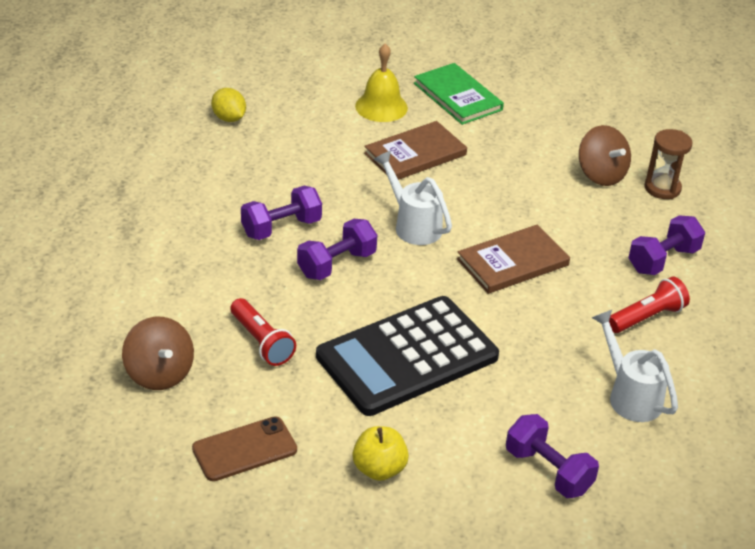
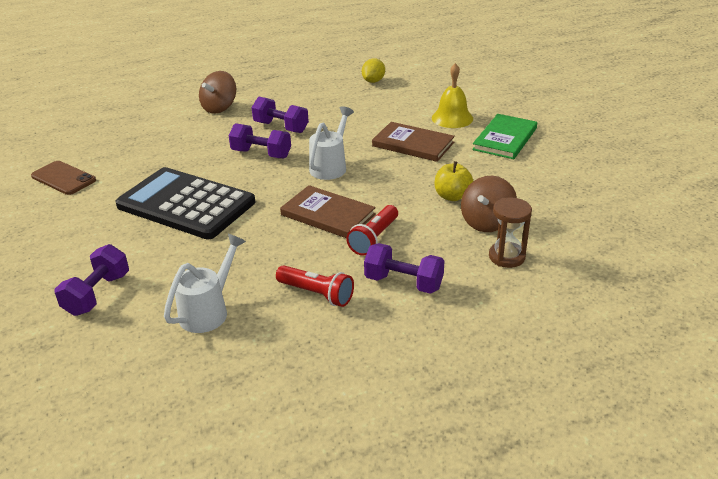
camera: 65 degrees right, 5 degrees down
(159, 373) = (115, 136): brown spinning top -> brown spinning top (219, 108)
(262, 342) = (165, 154): red flashlight -> red flashlight (374, 239)
(379, 469) = (67, 226): yellow apple -> yellow apple (452, 196)

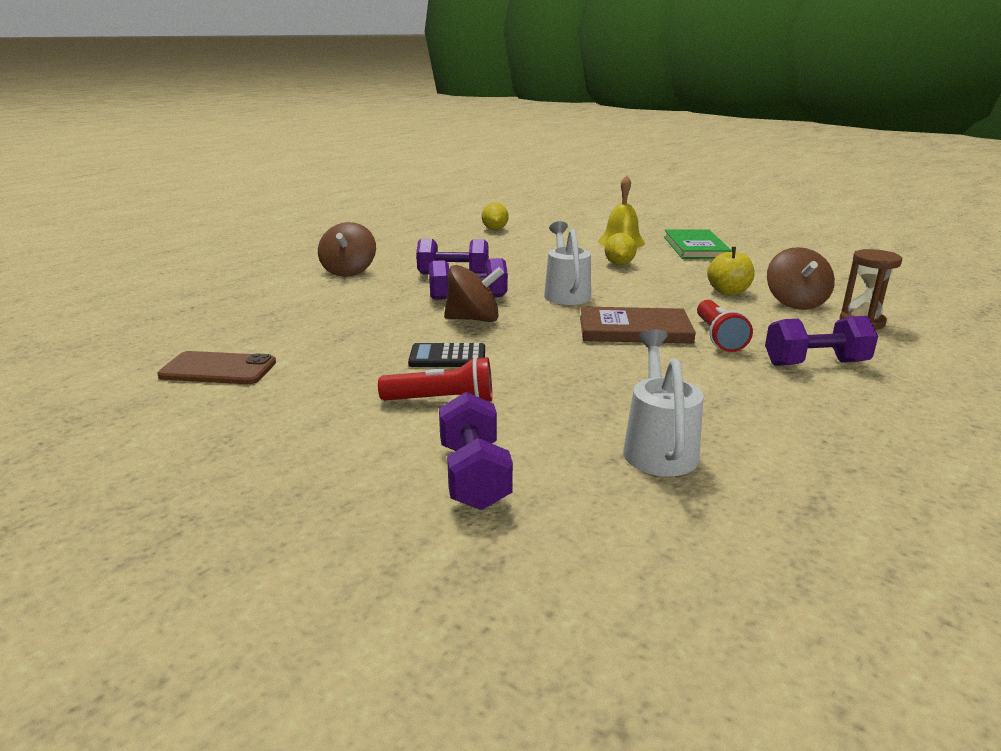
camera: 30 degrees left, 10 degrees down
(186, 204) = (447, 357): black calculator -> black calculator, size x0.42
(240, 175) = (473, 319): none -> brown spinning top
(317, 294) = (750, 396): red flashlight -> red flashlight (442, 401)
(413, 144) = (619, 264): brown book -> yellow lemon

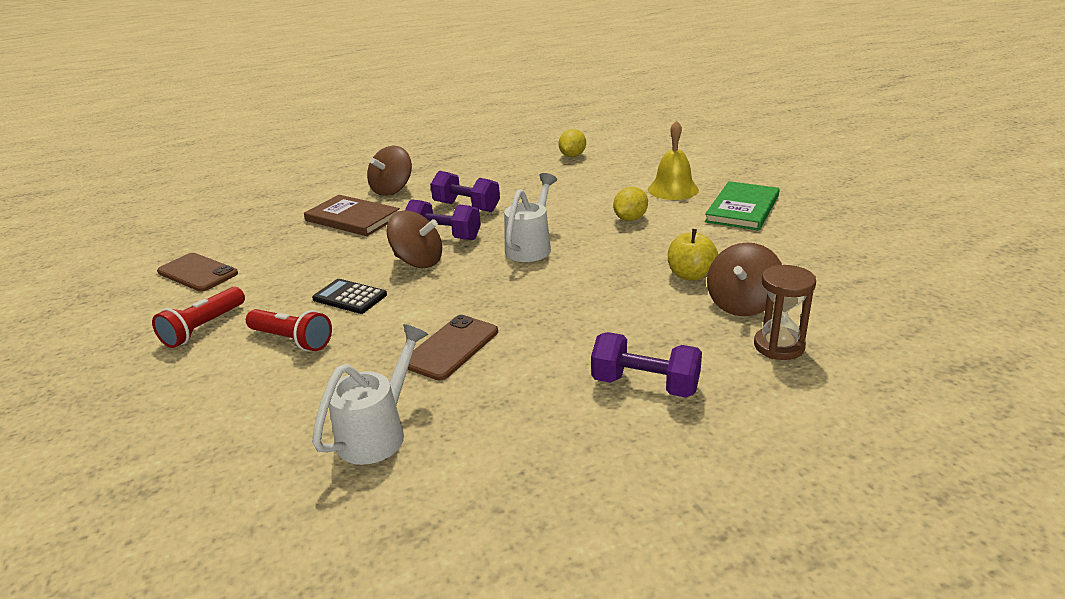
camera: 30 degrees right, 5 degrees up
(474, 476) = (226, 415): purple dumbbell -> none
(616, 373) = (451, 347): none -> brown phone
(634, 329) = (533, 303): brown book -> brown book (353, 218)
(718, 337) = (597, 330): red flashlight -> red flashlight (204, 328)

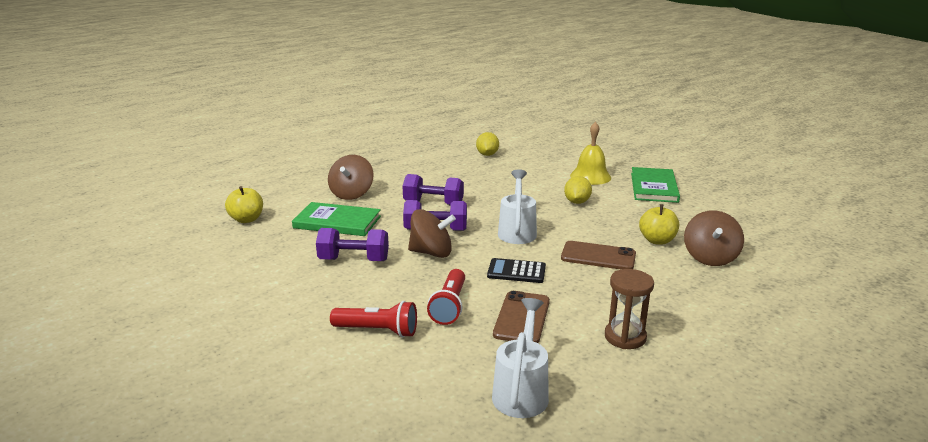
camera: 20 degrees left, 5 degrees down
(197, 273) = (227, 285): brown phone -> brown phone (598, 256)
(204, 328) = (282, 332): red flashlight -> red flashlight (450, 306)
(271, 208) = (247, 219): none -> yellow apple
(349, 297) = (397, 289): black calculator -> black calculator (516, 271)
(353, 218) = (337, 222): brown book -> green book
(645, 385) = (691, 324): purple dumbbell -> purple dumbbell (354, 260)
(779, 346) = (757, 284): brown hourglass -> brown hourglass (625, 337)

